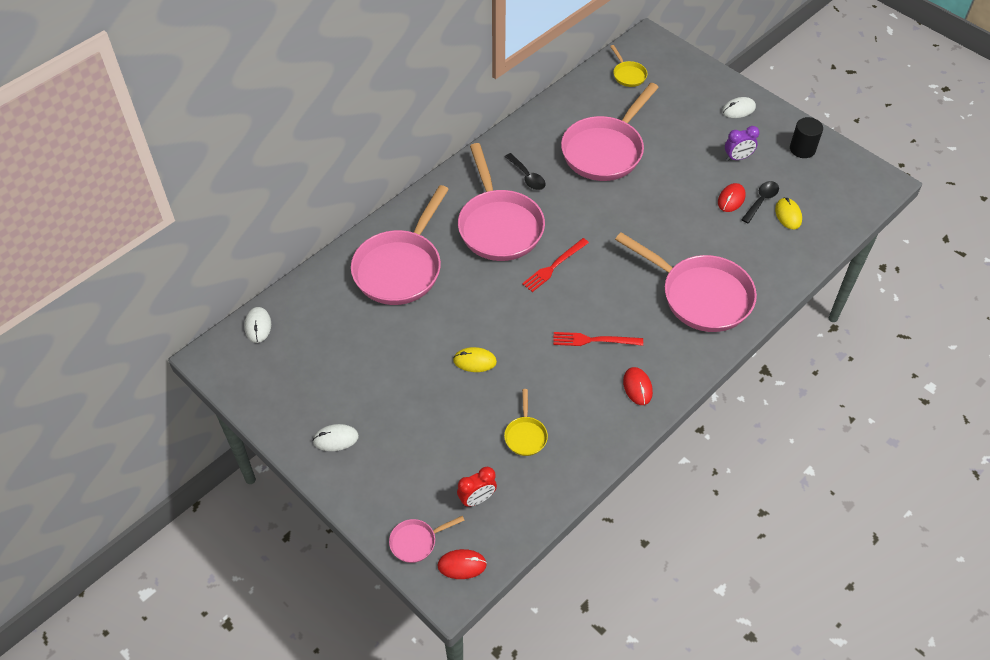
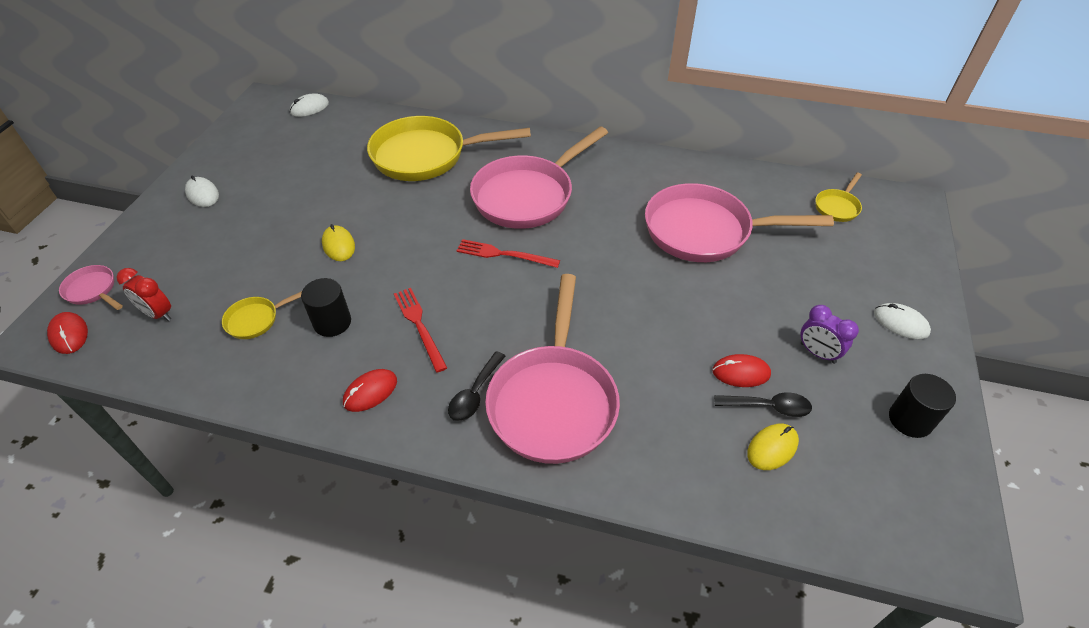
camera: 60 degrees right, 5 degrees down
(400, 268) = (426, 156): pink pan -> yellow pan
(527, 177) = (611, 190): black spoon -> black spoon (475, 394)
(558, 389) = (332, 322): none -> black cylinder

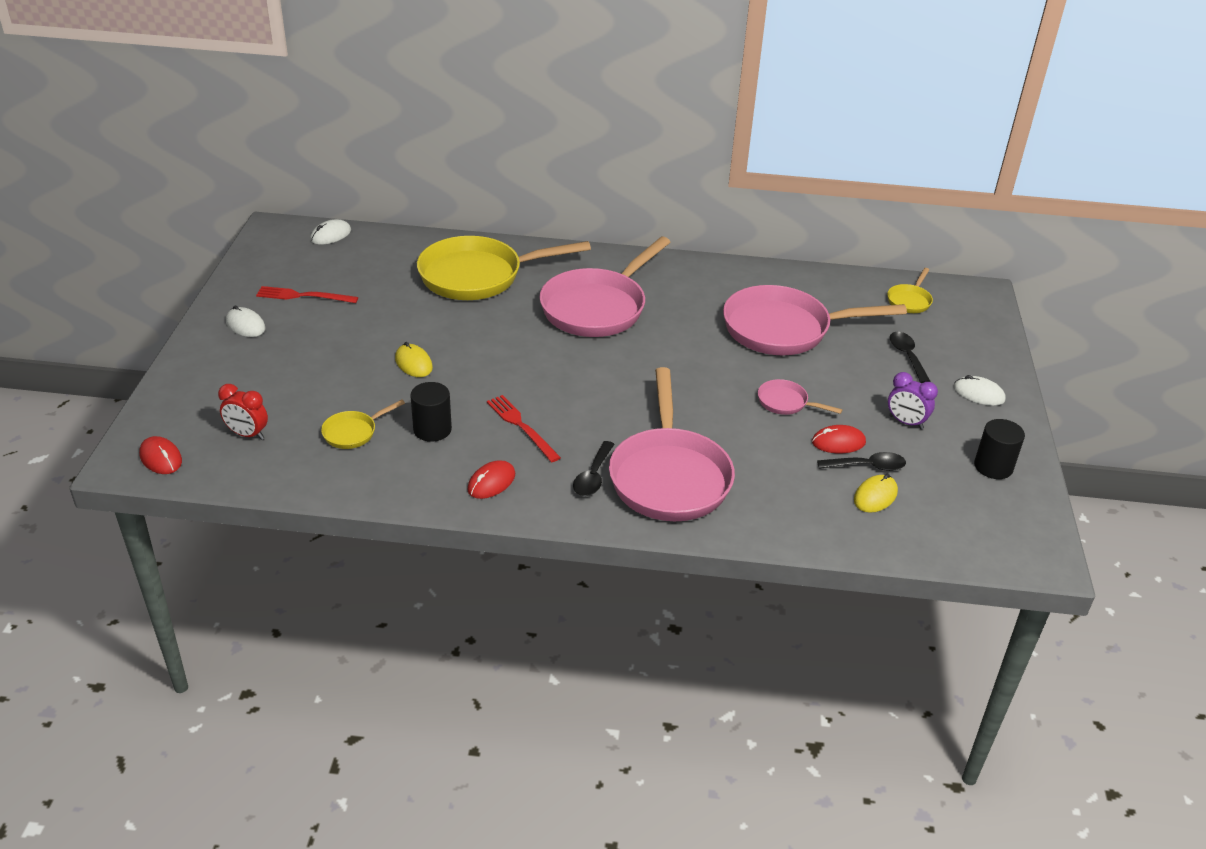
camera: 10 degrees left, 10 degrees down
(93, 290) = (166, 419): pink pan -> pink pan (786, 402)
(504, 254) = (588, 361): red fork -> red fork (303, 296)
(828, 271) = (907, 356): none -> black spoon

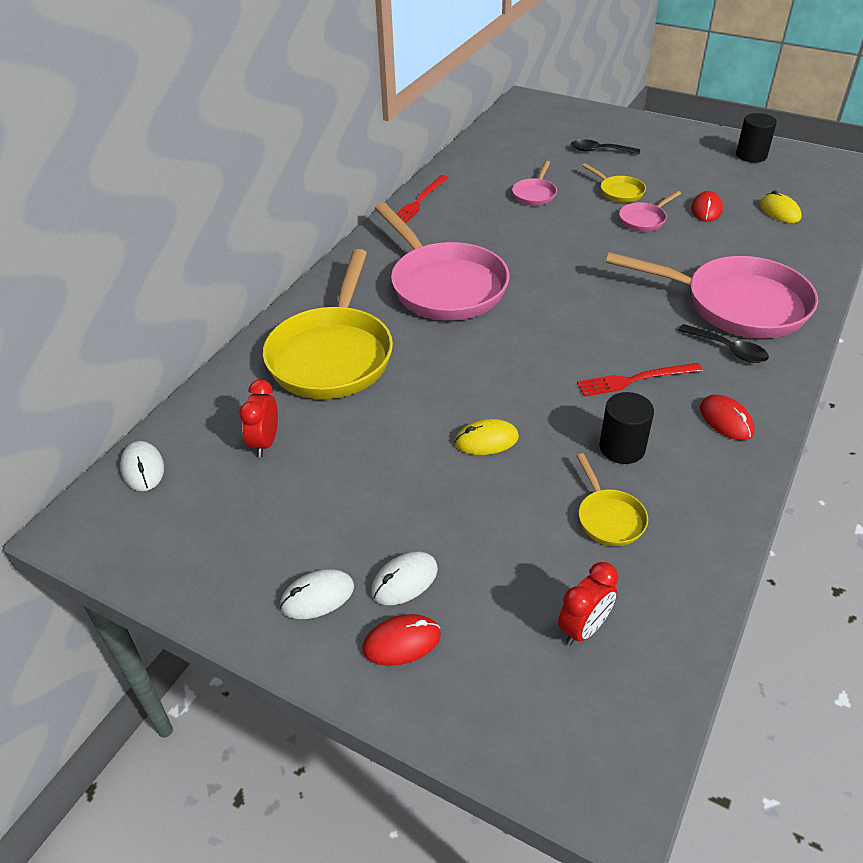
camera: 65 degrees left, 5 degrees up
(161, 458) = (612, 744): red mouse -> red mouse (402, 642)
(303, 296) = (280, 520): red fork -> red fork (419, 201)
(372, 272) = (265, 442): none -> red clock
(783, 329) = (535, 194): pink pan -> pink pan, size x0.44
(867, 466) = (741, 205): black spoon -> none
(906, 422) = (687, 174): purple clock -> none
(909, 301) = (522, 129): yellow pan -> yellow pan (619, 192)
(978, 394) = (659, 136): white mouse -> white mouse (404, 580)

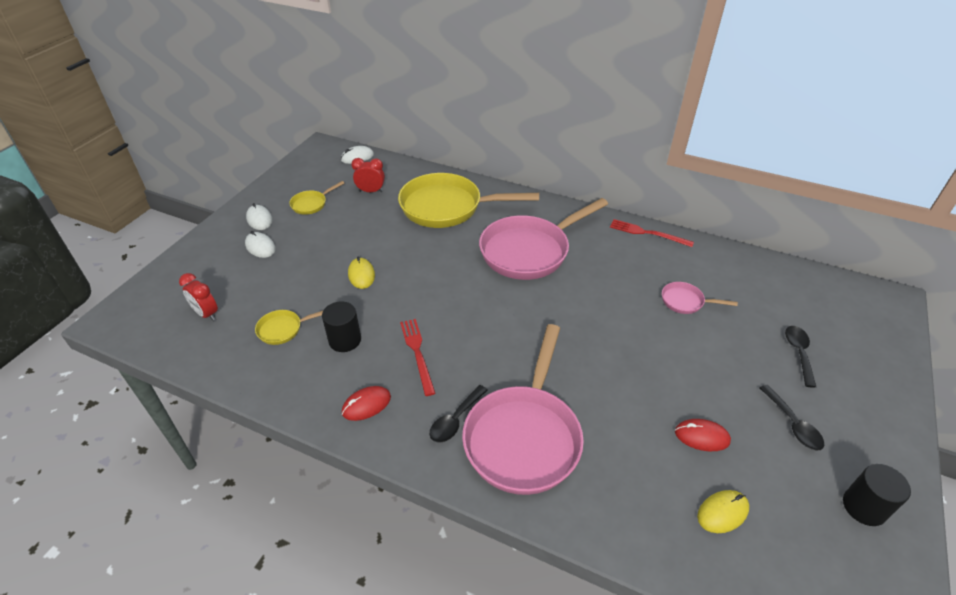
camera: 85 degrees right, 0 degrees up
(402, 642) = (222, 248): red mouse -> none
(619, 192) = (713, 363): yellow pan -> yellow pan (311, 204)
(644, 220) = (663, 379): pink pan -> none
(681, 167) = (793, 424): none -> black spoon

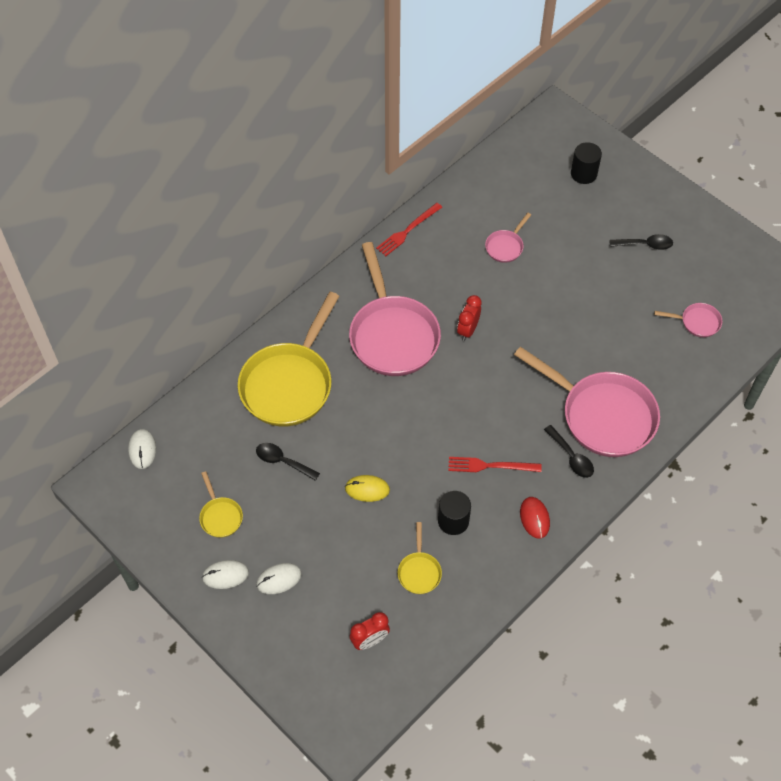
camera: 70 degrees left, 15 degrees up
(371, 191) = (223, 450): red clock -> red clock (468, 330)
(702, 436) = (638, 304): red mouse -> none
(722, 512) = (697, 322): yellow mouse -> pink pan
(798, 353) = (586, 203): black spoon -> black spoon (282, 461)
(864, 507) = (715, 244): black cylinder -> black cylinder (583, 174)

